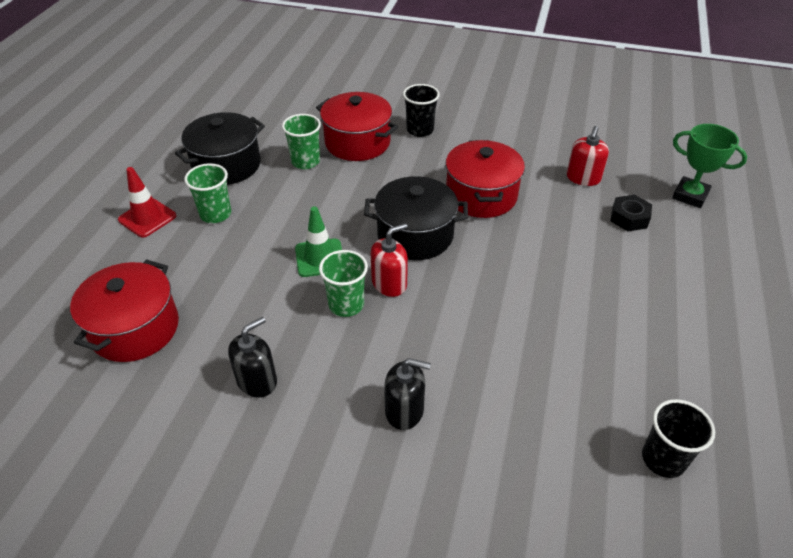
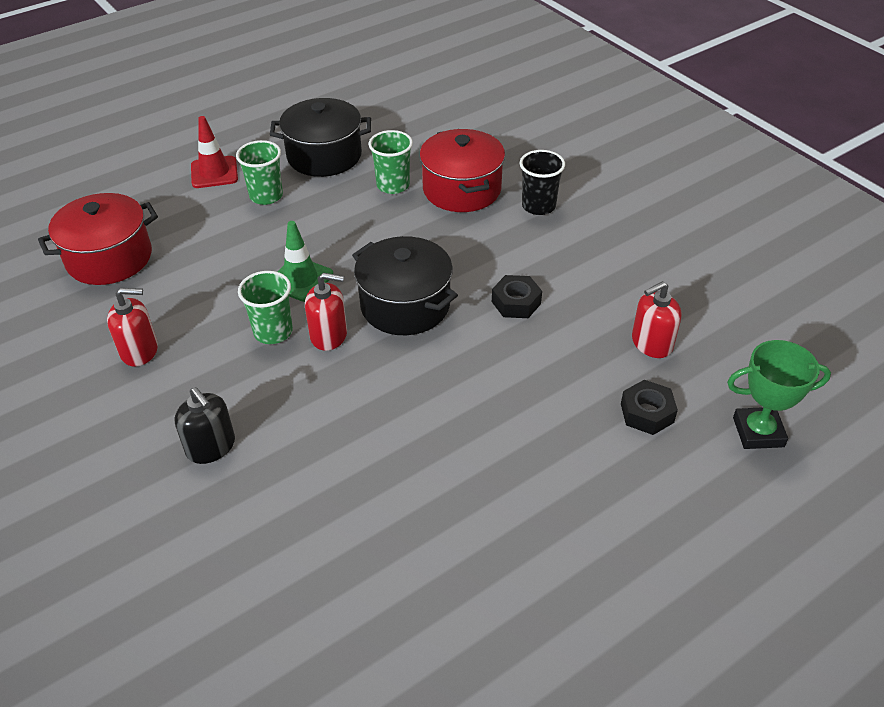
camera: 40 degrees right, 0 degrees up
(257, 381) = (140, 351): black soap dispenser -> red soap dispenser
(481, 195) = (516, 302): red pot -> black nut
(663, 459) = (365, 645): black cup -> none
(690, 196) = (758, 432): green trophy -> green trophy turned 75 degrees counterclockwise

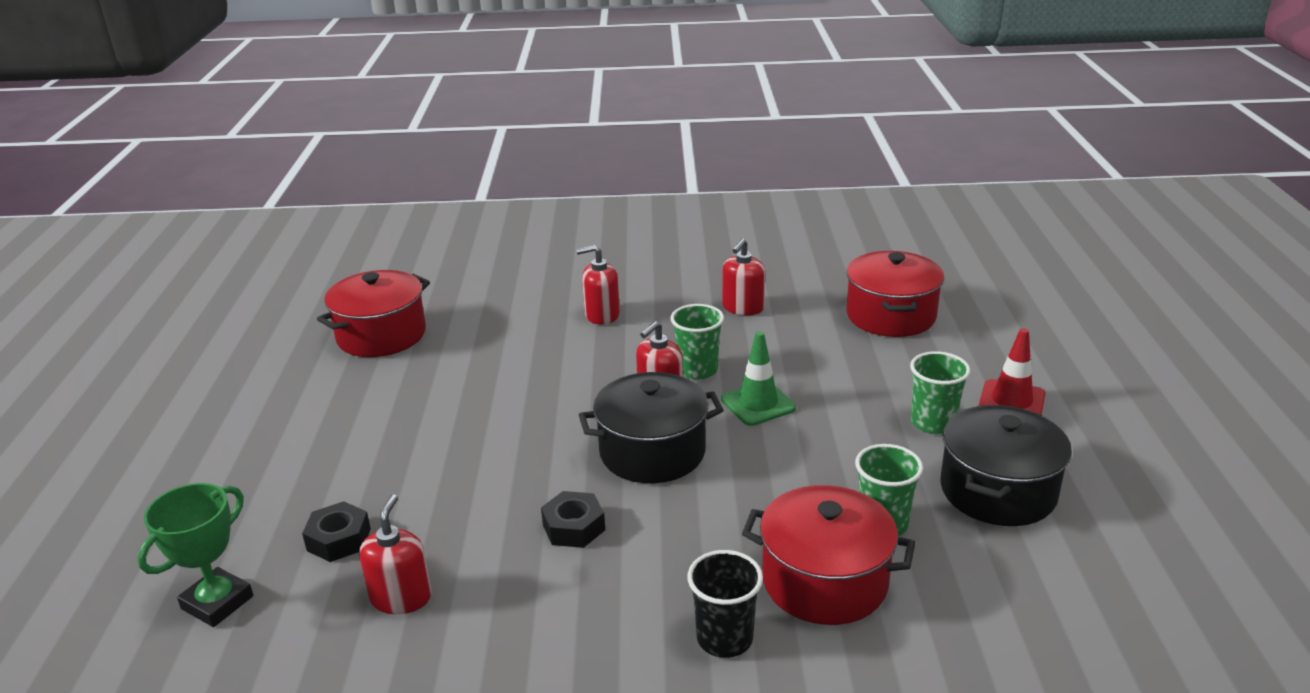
camera: 125 degrees right, 15 degrees down
(211, 447) = (602, 315): black soap dispenser -> red soap dispenser
(374, 625) = (381, 335): none -> red pot

